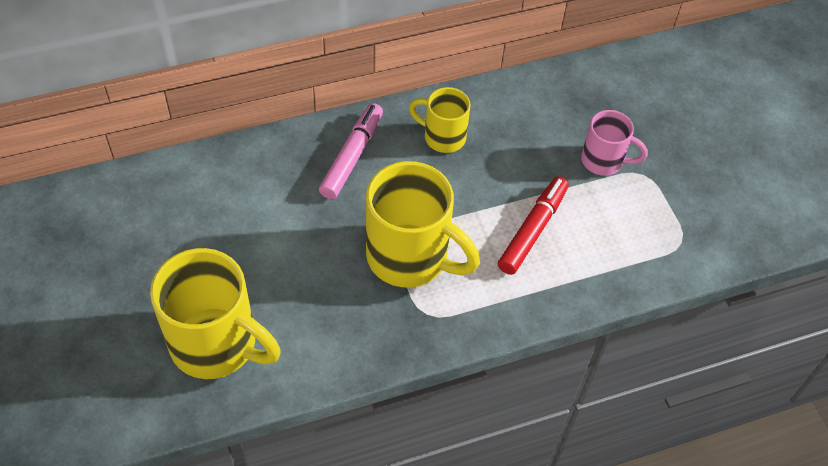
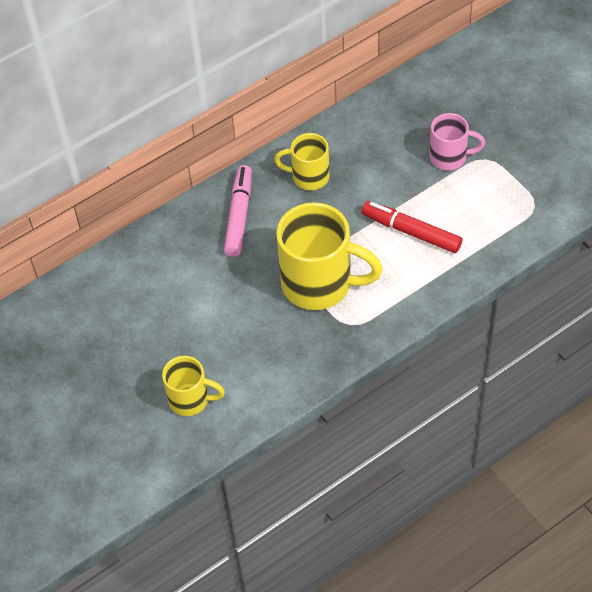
camera: 10 degrees left, 0 degrees up
(217, 345) = (191, 400): yellow mug -> yellow mug, size x0.56
(532, 230) = (411, 232): red marker -> red marker turned 75 degrees counterclockwise

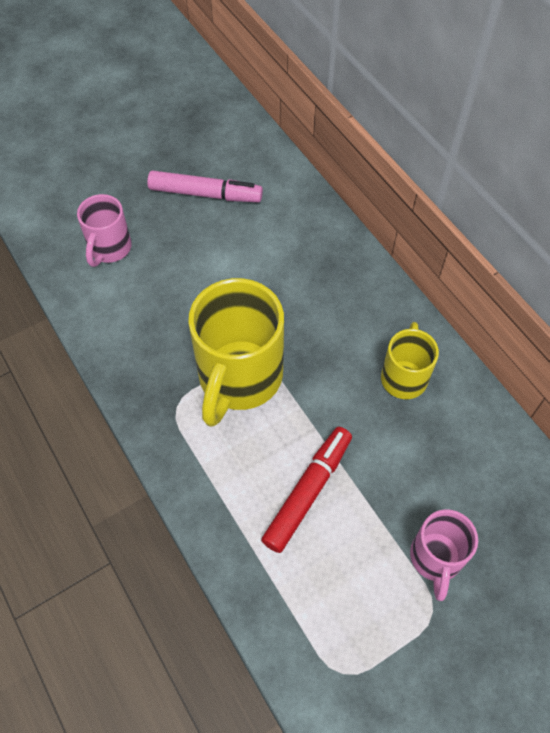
camera: 90 degrees right, 5 degrees up
(191, 400) = (109, 249): yellow mug -> pink mug
(239, 216) = (347, 300): pink marker -> pink marker (205, 194)

